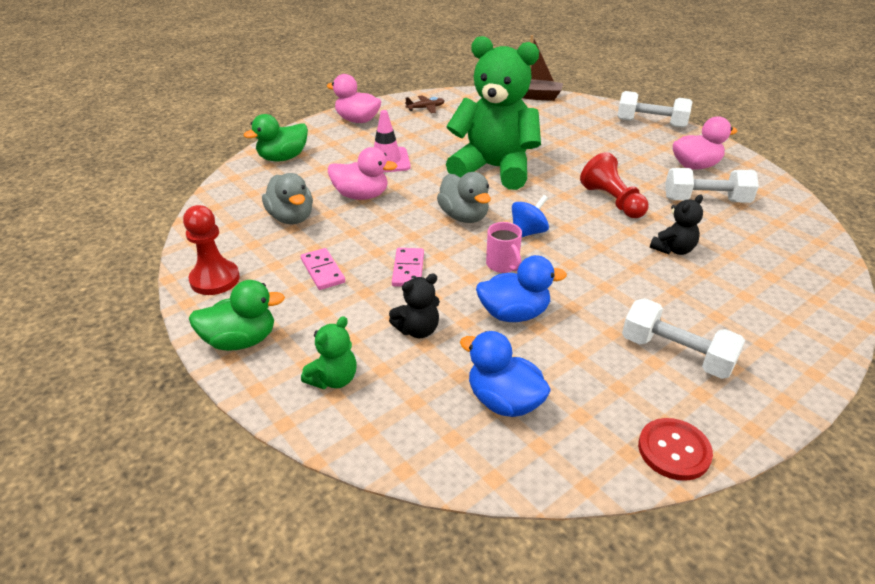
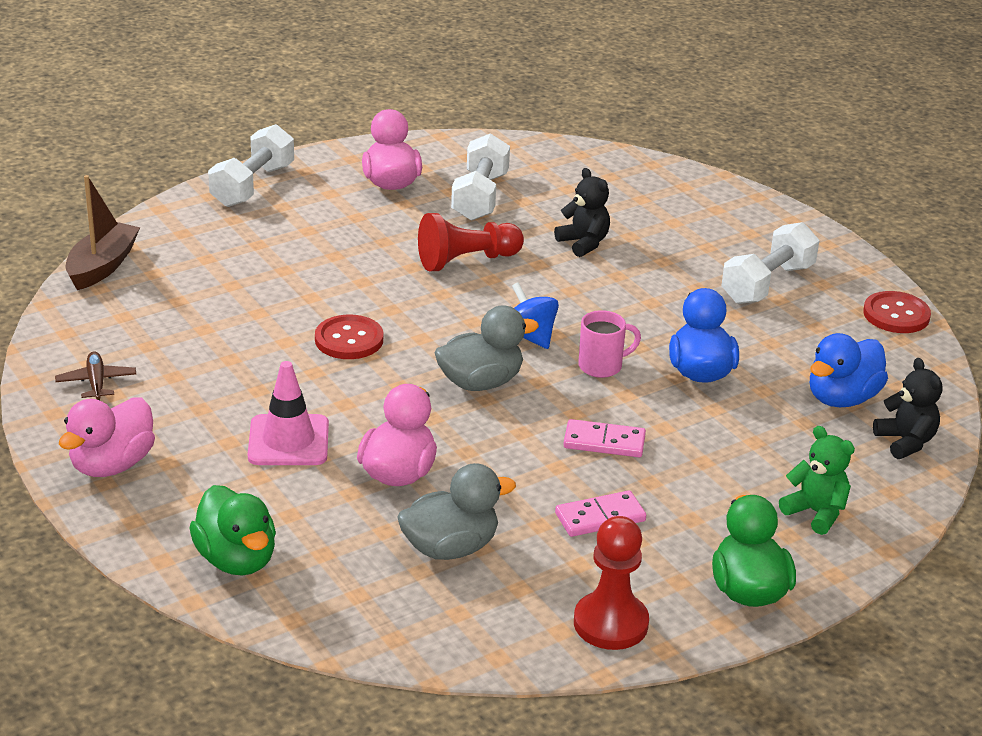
camera: 85 degrees left, 5 degrees down
(417, 330) = (728, 444): black teddy bear -> black teddy bear (905, 442)
(494, 168) = (349, 340): green teddy bear -> red button

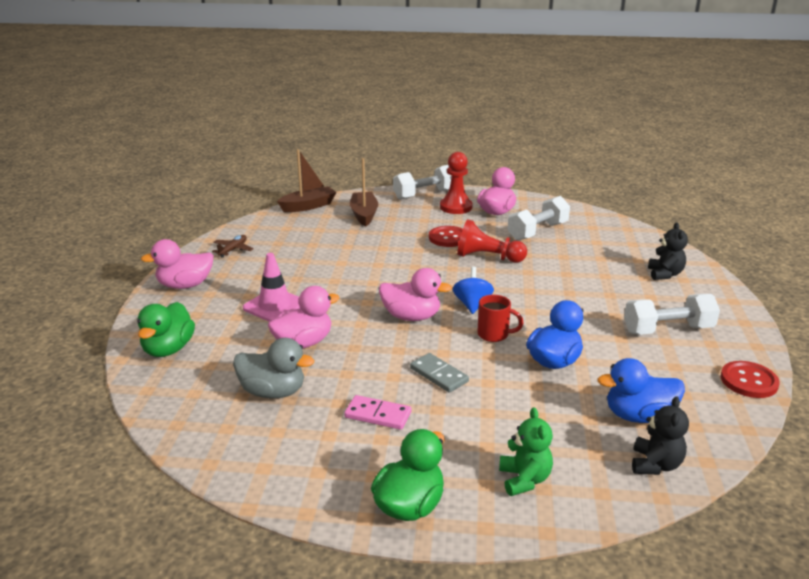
camera: 40 degrees right, 5 degrees down
(210, 252) = (364, 215): none -> brown boat
(349, 340) = (372, 272): red button -> red button (448, 238)
(481, 383) = (411, 317): grey duck -> pink duck
(583, 243) = (569, 270): black teddy bear -> black teddy bear (664, 274)
(602, 366) = (494, 335): pink mug -> red mug
(604, 442) = (439, 375): pink domino -> grey domino
(610, 623) = (297, 479): red pawn -> red pawn (456, 207)

